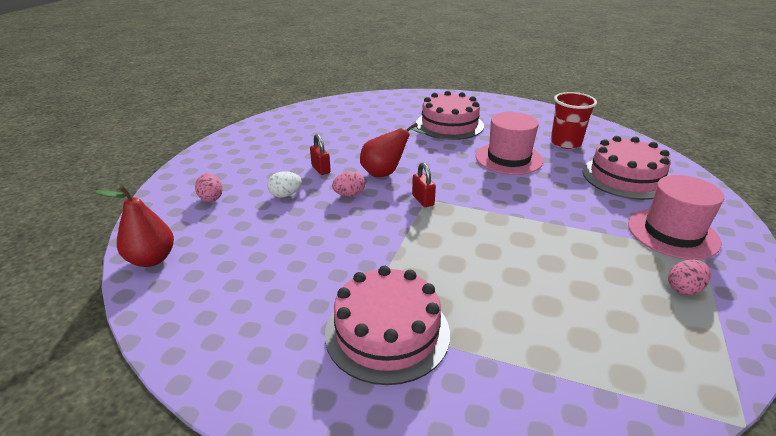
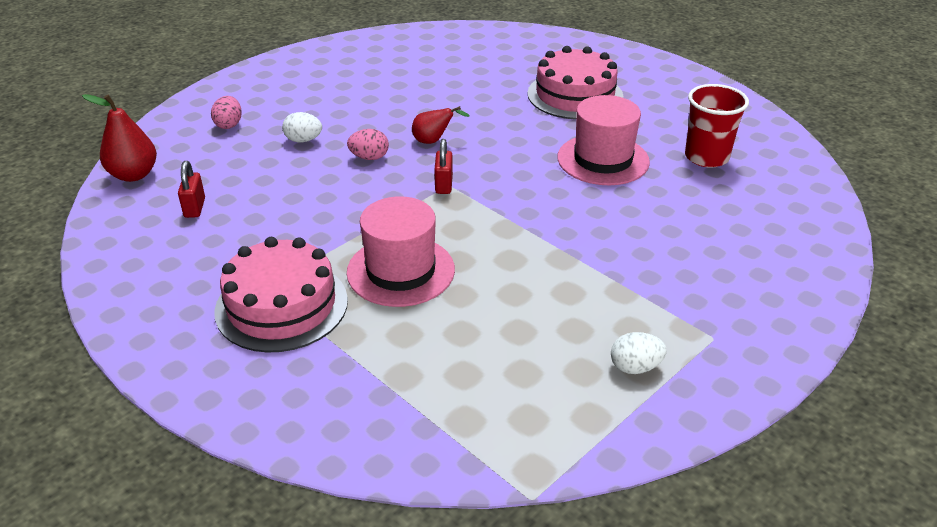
camera: 25 degrees right, 5 degrees up
(321, 169) = (365, 119): red padlock -> red padlock (194, 208)
(386, 173) = (433, 141): red pear -> red pear, size x0.64
(625, 177) = (732, 224): pink cake -> none
(672, 233) = (704, 307): pink hat -> pink hat (401, 271)
(684, 289) = (635, 367): pink egg -> white egg

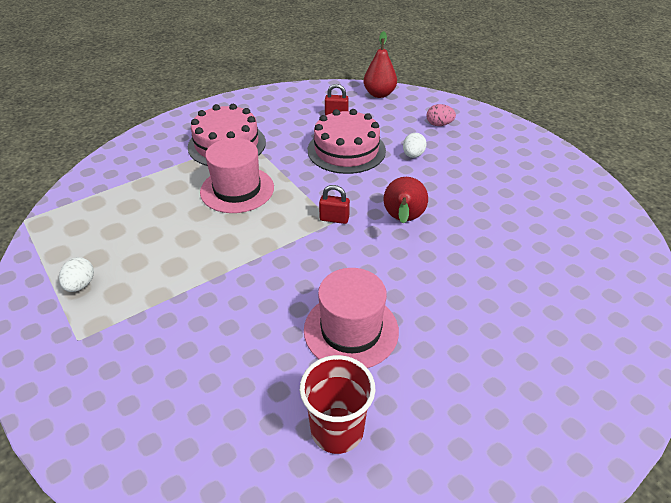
camera: 100 degrees right, 5 degrees up
(369, 157) = (382, 184): pink egg -> none
(433, 141) = (403, 220): red pear -> red pear, size x1.55
(575, 95) = (490, 336): pink cake -> pink cake (346, 150)

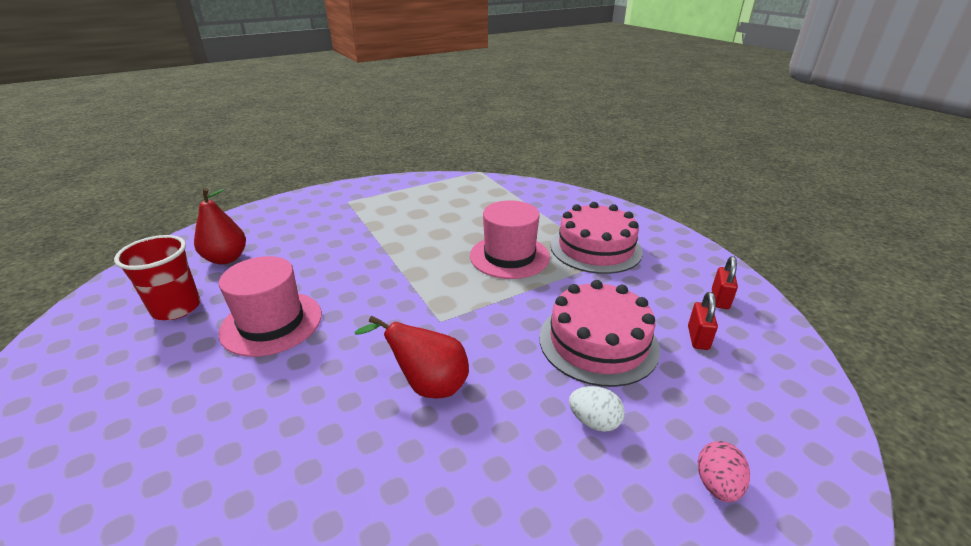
camera: 95 degrees right, 10 degrees down
(81, 285) = (400, 197): white egg -> none
(334, 219) = (445, 321): red padlock -> red padlock (720, 299)
(379, 94) = (801, 399): red pear -> red pear (226, 258)

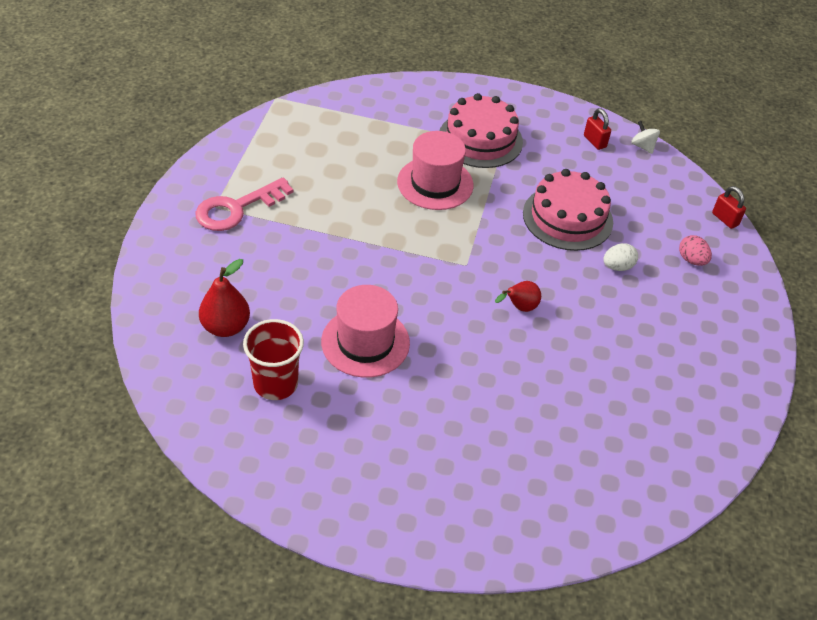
camera: 50 degrees left, 15 degrees up
(356, 207) = (237, 208): none -> pink key
(427, 385) = (519, 307): red pear -> red pear, size x0.64
(698, 338) = (611, 180): red padlock -> red padlock (725, 219)
(781, 330) = (642, 146): none -> white spinning top

